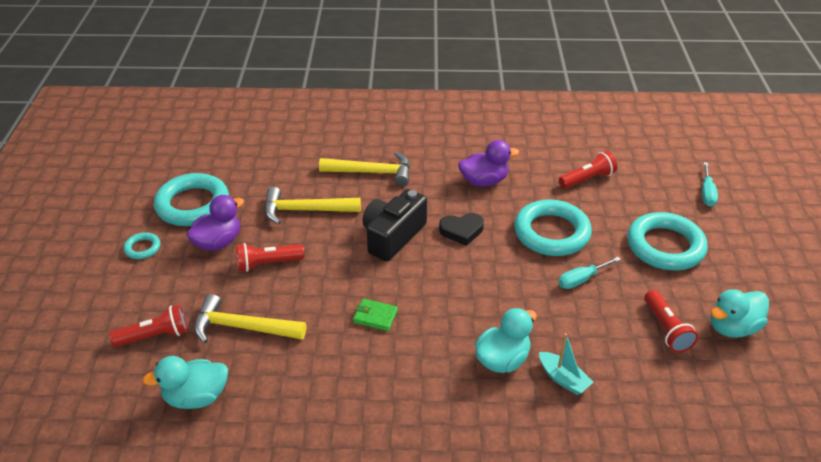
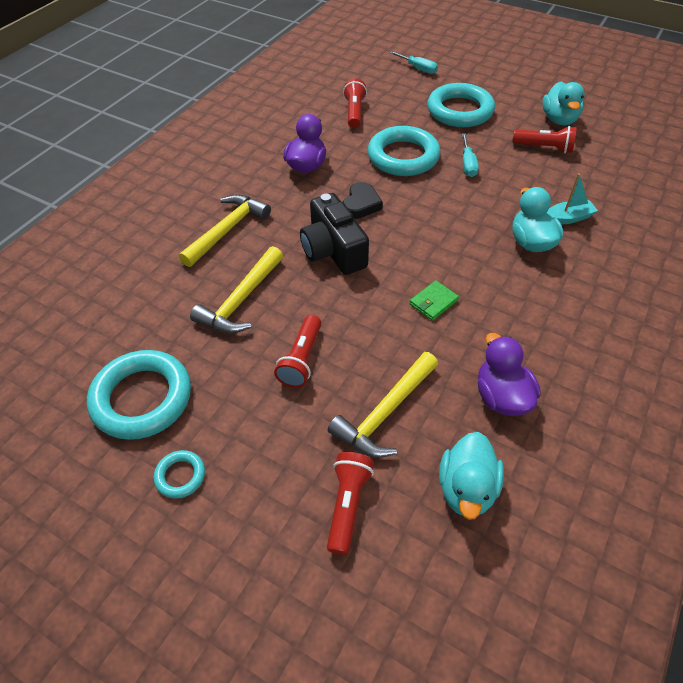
camera: 60 degrees left, 10 degrees up
(218, 242) = (231, 393): purple duck -> purple duck (501, 397)

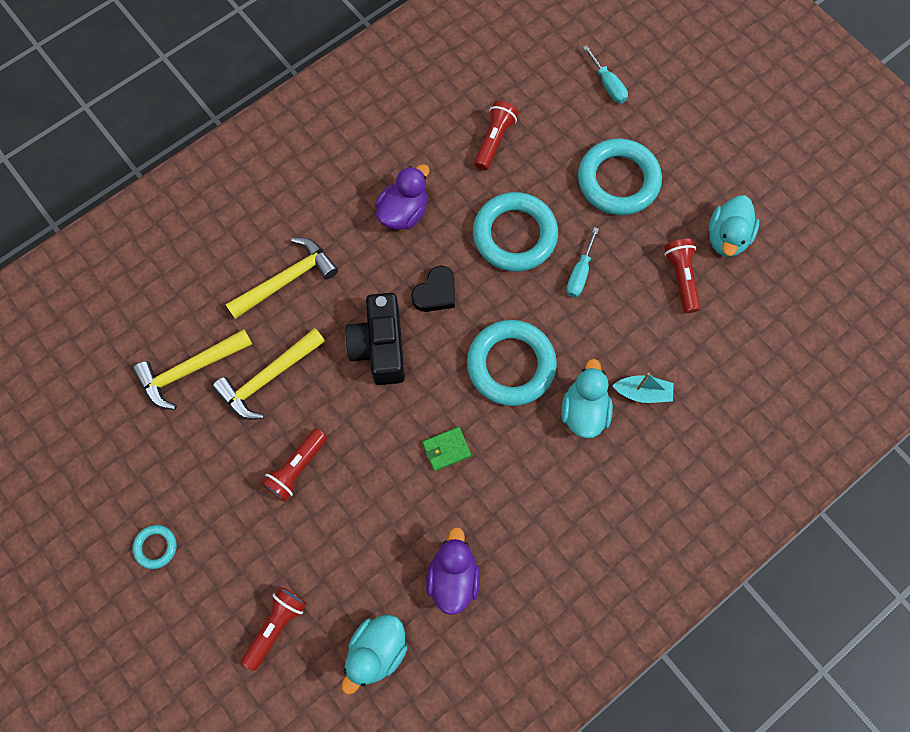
camera: 20 degrees right, 20 degrees up
(142, 398) = (147, 457): turquoise ring -> turquoise ring (511, 365)
(385, 413) = (344, 554): yellow hammer -> yellow hammer (189, 370)
(544, 148) = (681, 278): red flashlight -> red flashlight turned 135 degrees counterclockwise

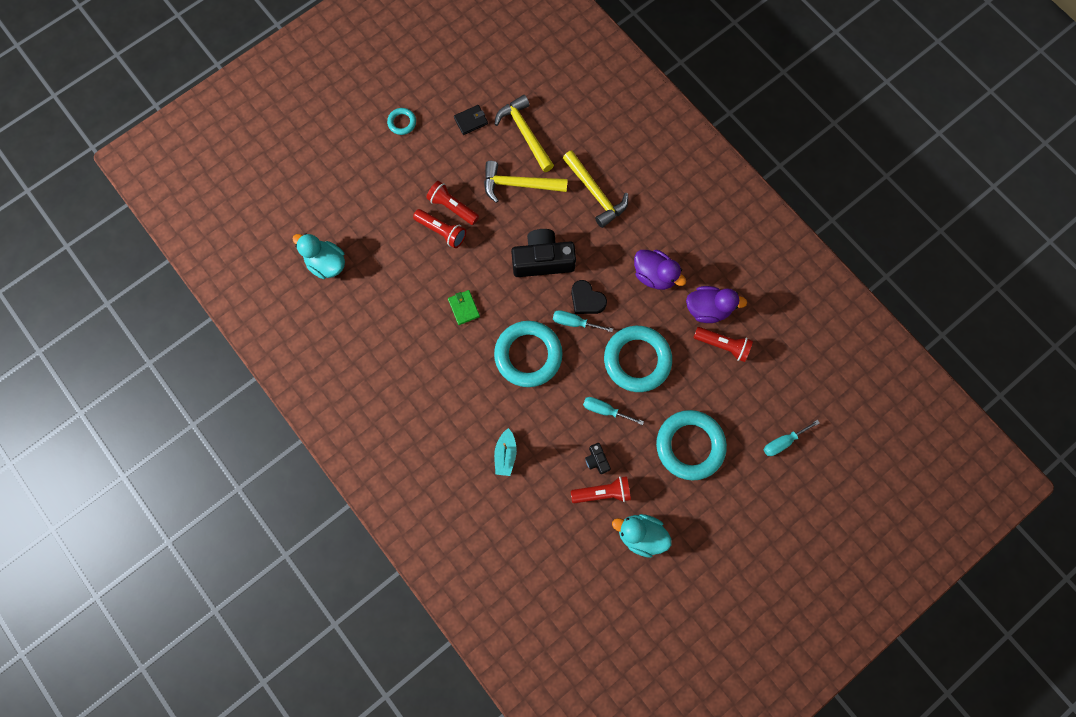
camera: 90 degrees right, 5 degrees up
(163, 445) = (471, 121): none -> black wallet
(268, 378) = (518, 184): yellow hammer -> yellow hammer turned 45 degrees counterclockwise
(276, 626) = (347, 199): red flashlight -> red flashlight (442, 231)
(453, 577) = (373, 313): purple duck -> purple duck (707, 309)
(466, 308) = (574, 322): none -> turquoise screwdriver
(584, 411) = (491, 408): turquoise duck -> none
(642, 284) = (596, 460): none -> black camera

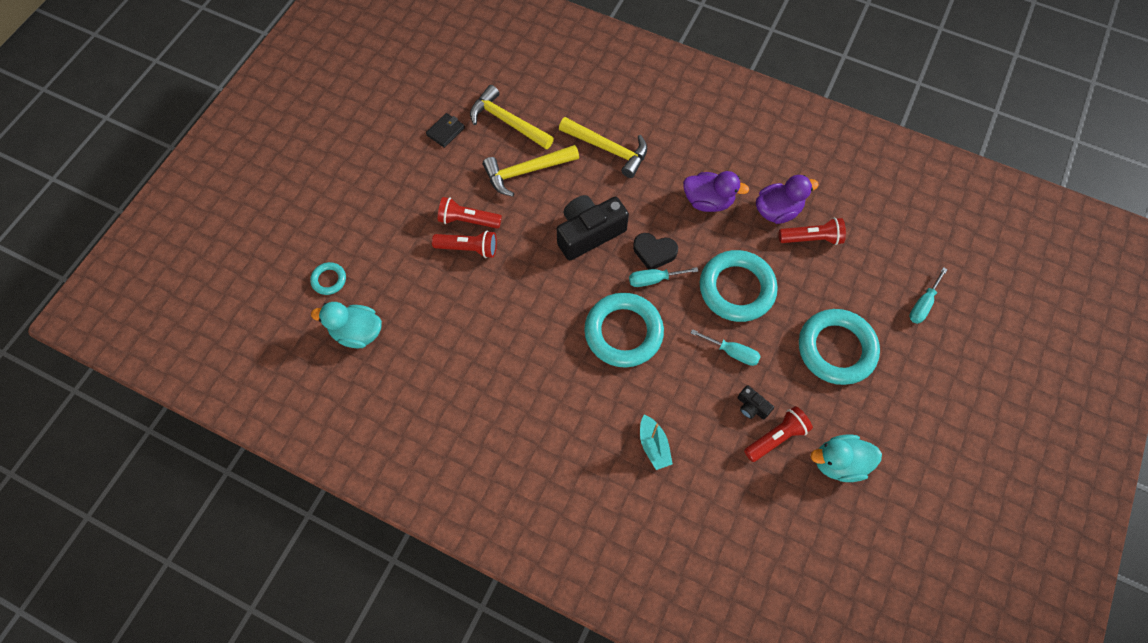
camera: 25 degrees left, 10 degrees down
(402, 122) = (373, 160): turquoise ring -> turquoise ring (329, 280)
(464, 308) = (531, 314): green wallet -> none
(605, 410) = (732, 352): turquoise screwdriver -> turquoise screwdriver turned 150 degrees counterclockwise

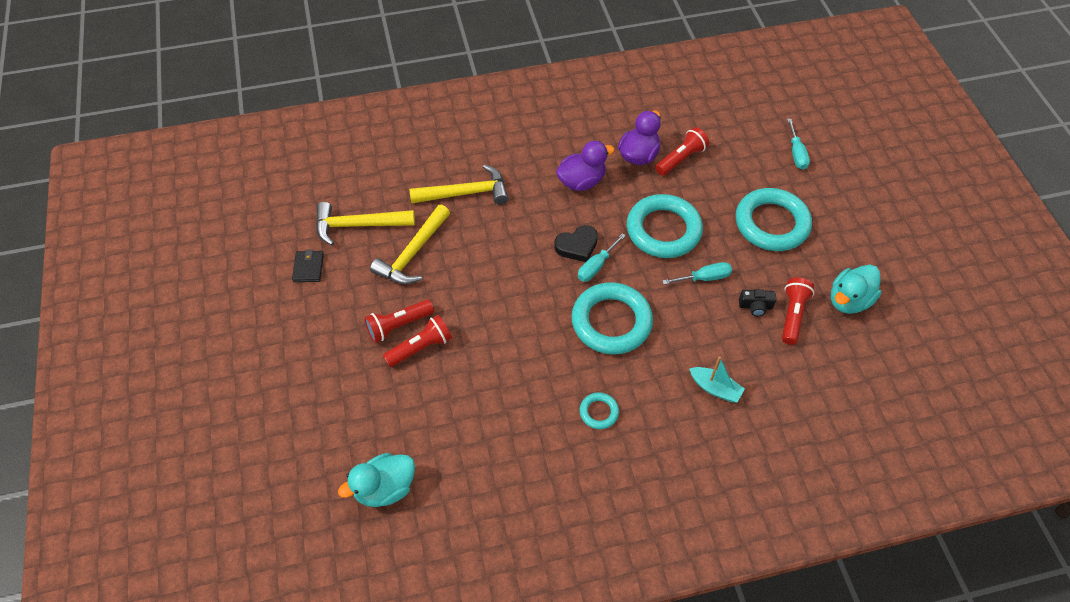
camera: 40 degrees left, 10 degrees down
(329, 280) = (314, 464): turquoise ring -> turquoise ring (599, 412)
(589, 233) = (511, 266): black camera -> none

